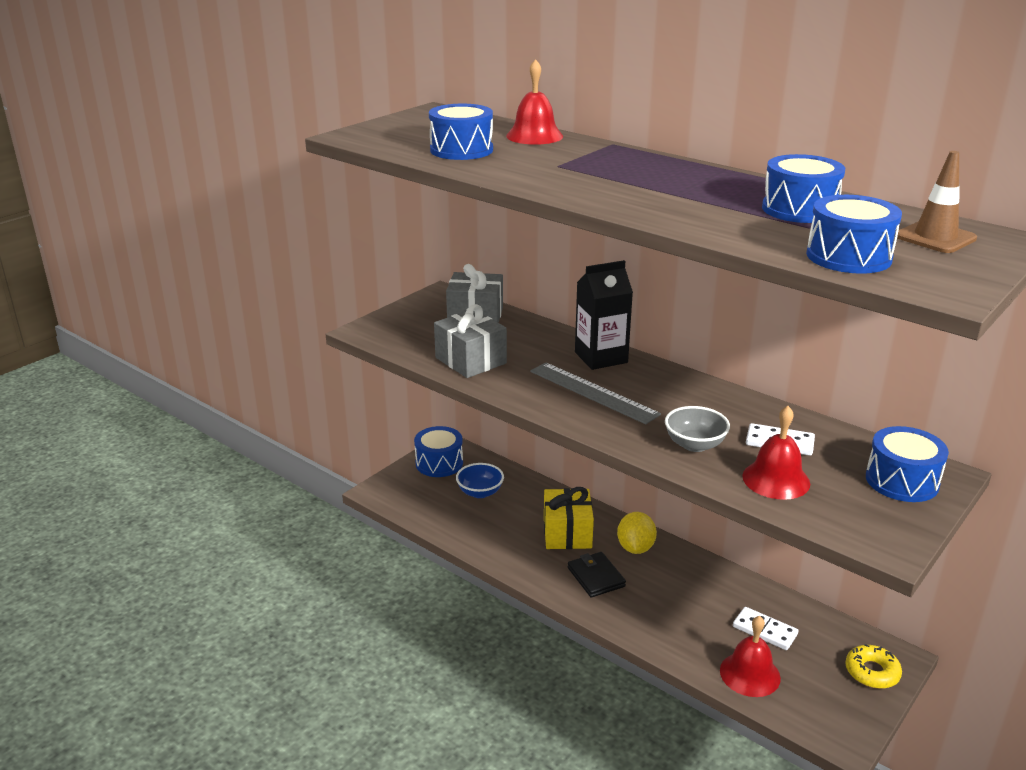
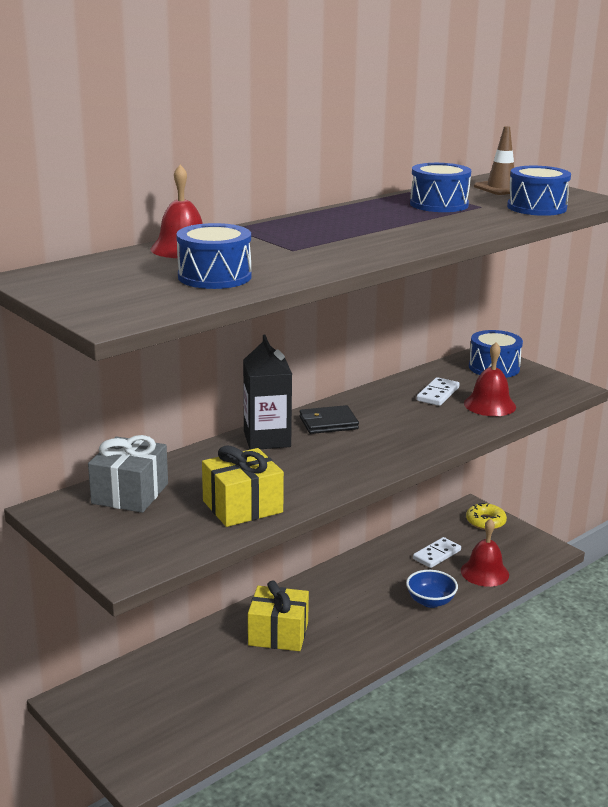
camera: 80 degrees left, 5 degrees down
(439, 463) = (103, 712): blue drum -> none
(470, 360) = (242, 506): grey gift -> yellow gift
(480, 492) = (181, 685): blue bowl -> blue bowl (430, 601)
(593, 392) = (335, 452): grey ruler -> none
(596, 577) = (351, 627): black wallet -> black wallet (328, 423)
(635, 548) = (314, 597): yellow lemon -> none
(694, 445) = (436, 424): grey bowl -> none

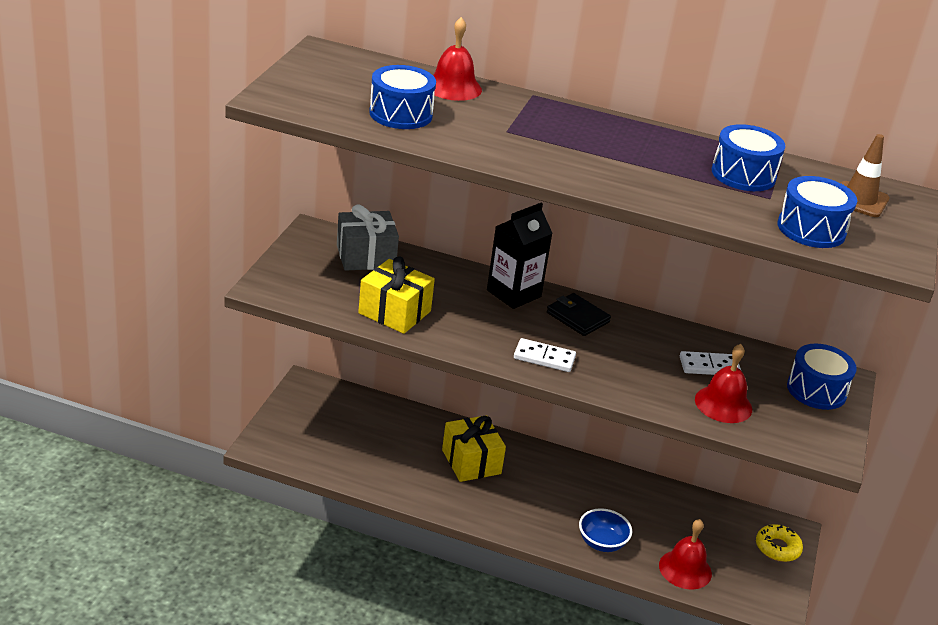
camera: 55 degrees right, 10 degrees up
(436, 554) = (681, 527): white domino -> white domino (544, 358)

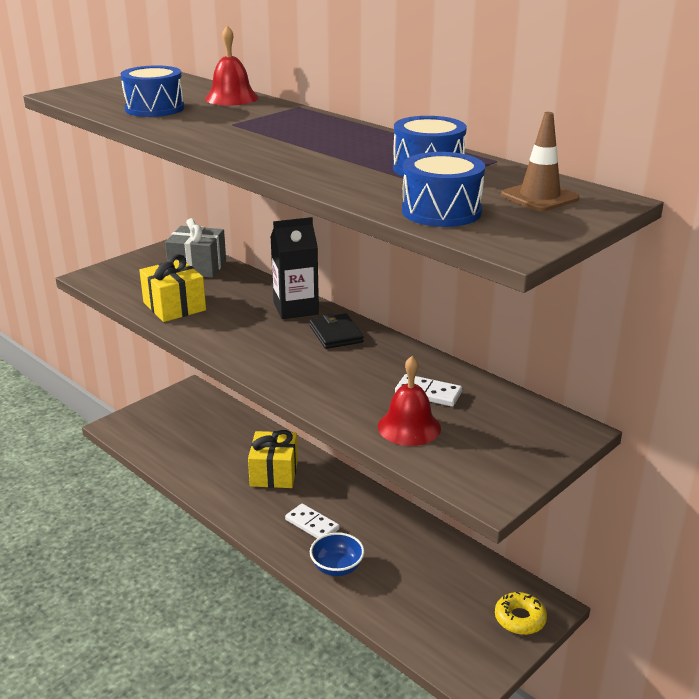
camera: 30 degrees right, 5 degrees down
(544, 358) = (268, 359): white domino -> white domino (312, 524)
(685, 569) = (402, 613): red bell -> none
(816, 390) = (530, 434): blue drum -> none

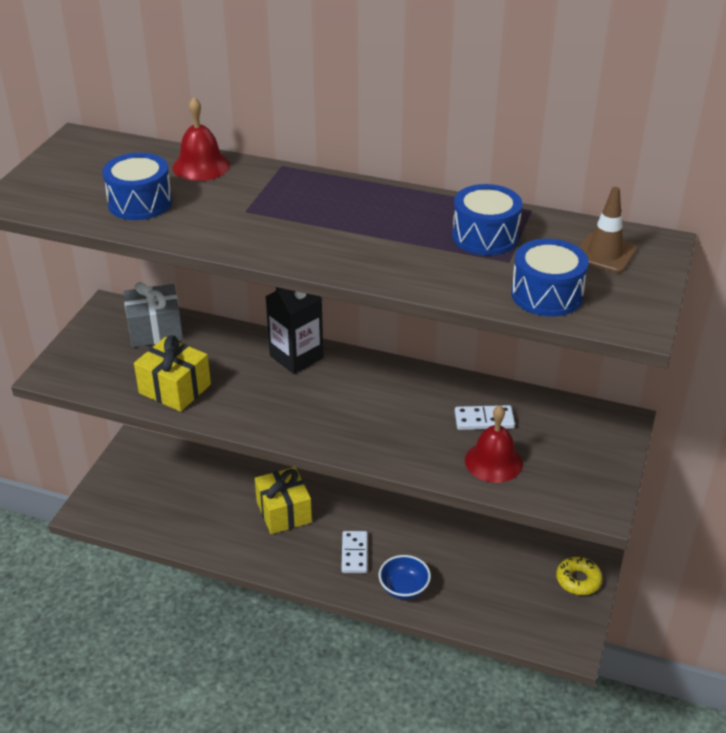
camera: 25 degrees left, 10 degrees up
(312, 524) = (354, 553): white domino -> white domino turned 75 degrees clockwise
(336, 334) = (357, 377): black wallet -> none

